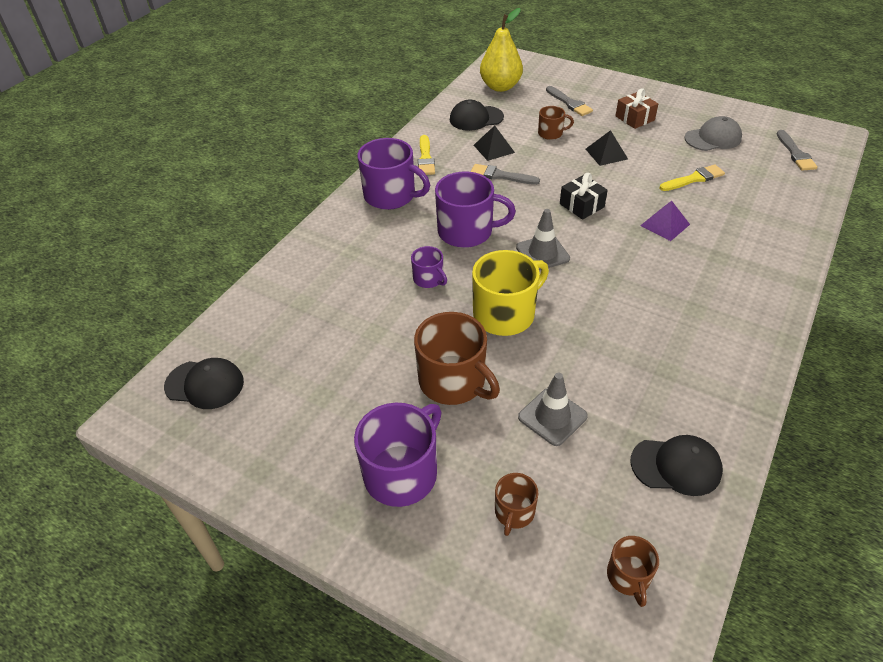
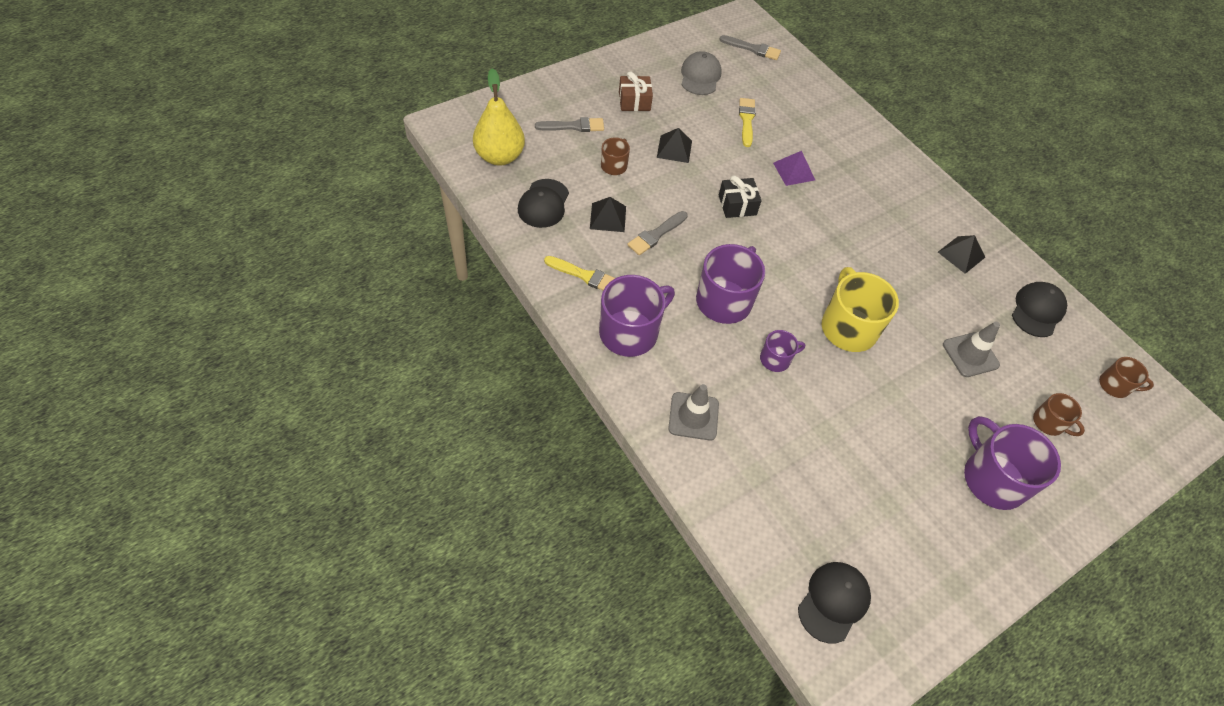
camera: 70 degrees left, 10 degrees up
(453, 381) = (910, 400): brown mug -> none
(542, 253) = (785, 264): grey traffic cone -> grey traffic cone (693, 416)
(691, 375) = (961, 254): none -> black pyramid

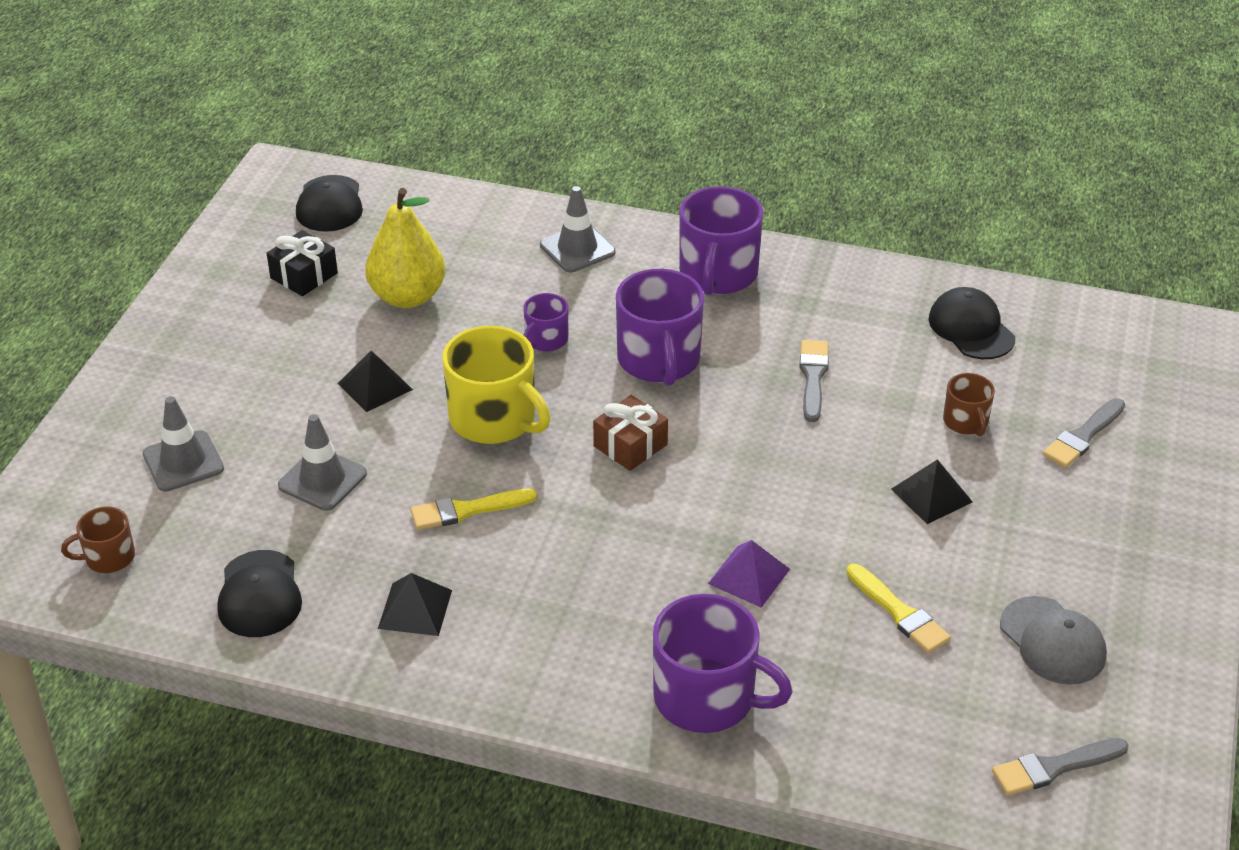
camera: 145 degrees right, 15 degrees down
(500, 156) = (1094, 343): yellow pear -> yellow pear (407, 296)
(584, 275) = (828, 291): yellow brush -> yellow brush (467, 510)
(608, 217) = (887, 360): black pyramid -> black pyramid (375, 386)
(634, 101) = (1072, 527): brown gift -> brown gift (630, 445)
(737, 205) = (766, 475): black gift -> black gift (304, 275)
(992, 478) = (227, 370): purple mug -> purple mug (707, 698)
(1049, 423) = (183, 461): brown mug -> grey traffic cone

